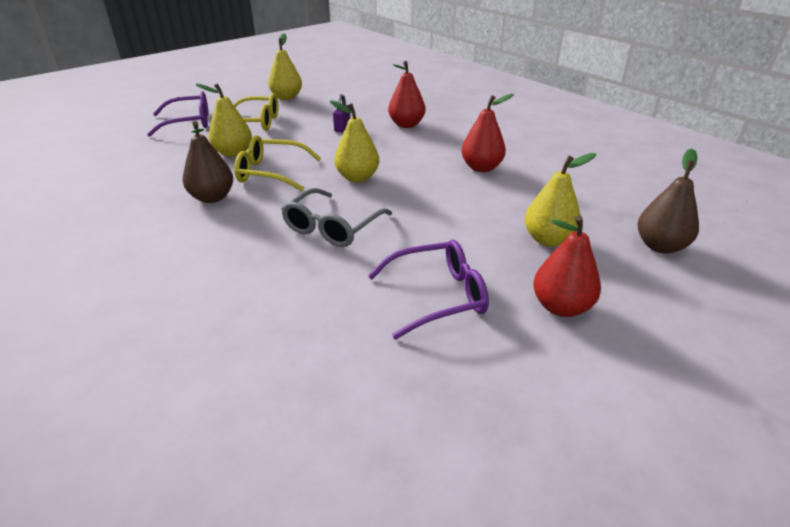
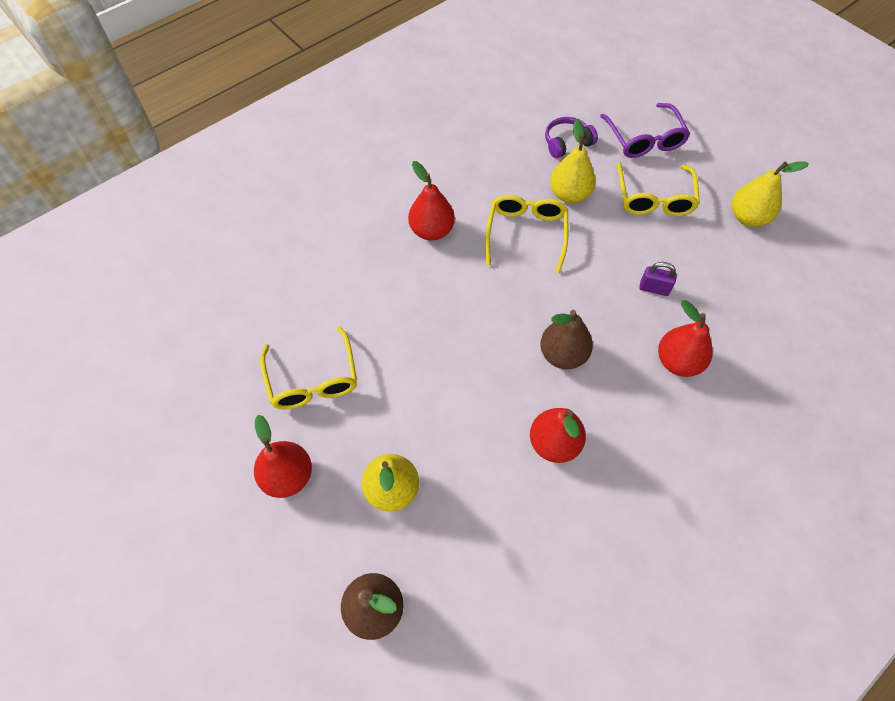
camera: 90 degrees right, 25 degrees up
(170, 152) = (567, 143): none -> purple headphones
(212, 197) = (473, 197): brown pear -> brown pear (562, 355)
(247, 221) = (431, 230): none -> red pear
(332, 227) = (420, 296): grey glasses -> none
(357, 177) = (520, 311): yellow pear -> none
(437, 296) = (312, 379): purple glasses -> yellow glasses

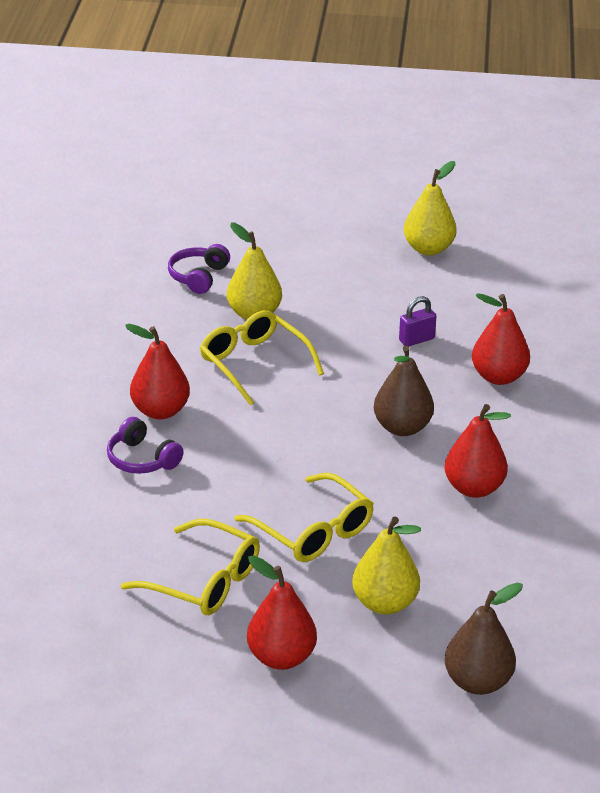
camera: 45 degrees left, 25 degrees down
(381, 259) = (142, 459): none -> purple headphones
(644, 139) = (267, 237): purple glasses -> none
(654, 198) = (333, 277): yellow glasses -> yellow glasses (313, 531)

